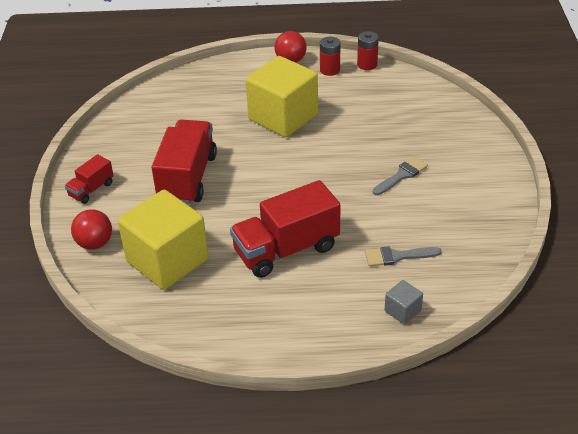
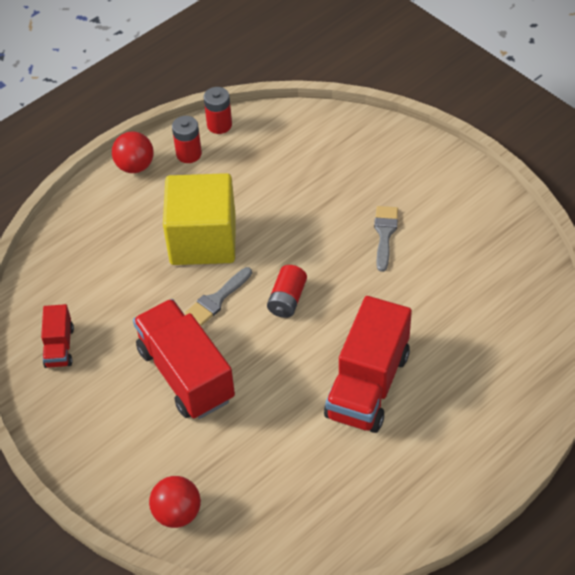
camera: 40 degrees left, 10 degrees up
(91, 189) = (99, 457): red truck -> red truck (59, 347)
(167, 260) = (271, 477): yellow cube -> none
(294, 175) = (287, 299): none -> red battery
(397, 256) = (468, 322): grey brush -> grey brush (217, 299)
(402, 311) = (527, 373): grey cube -> none

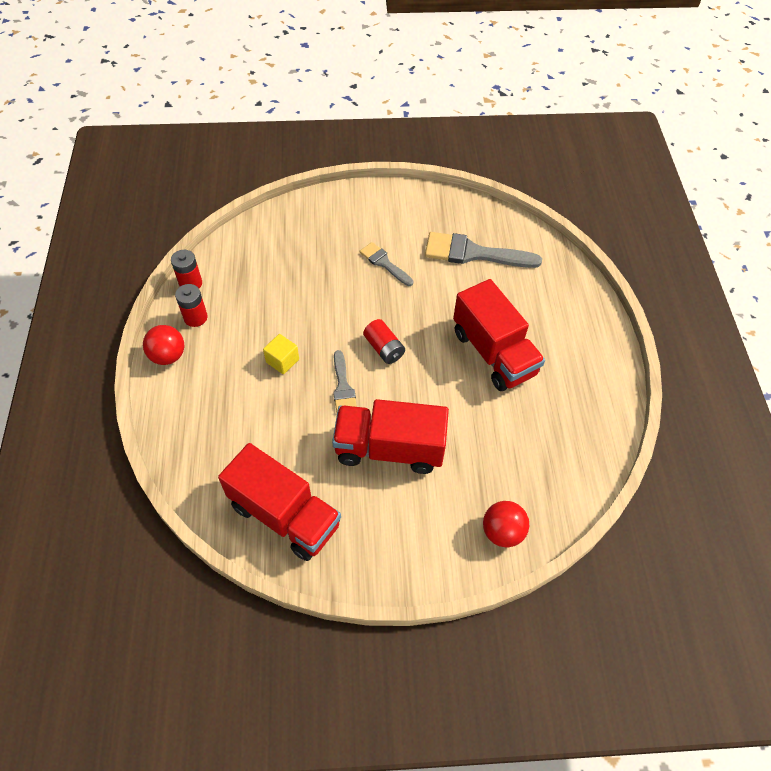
camera: 55 degrees left, 5 degrees up
(59, 347) = (284, 515): red truck -> red truck, size x1.99
(203, 240) = (282, 361): yellow cube -> yellow cube, size x0.42
(474, 292) = (473, 253): none -> grey brush

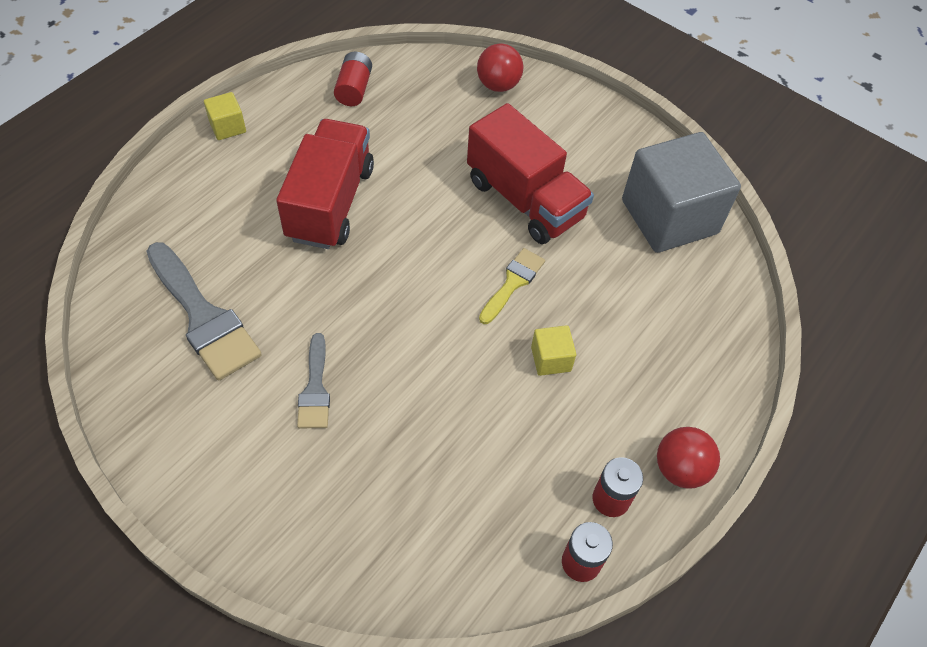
camera: 140 degrees left, 0 degrees up
(284, 515) = (669, 217): red truck -> grey cube
(343, 387) = (513, 283): grey brush -> yellow brush
(384, 348) = (430, 289): red battery -> red battery (354, 89)
(609, 351) = (227, 127): none -> yellow cube

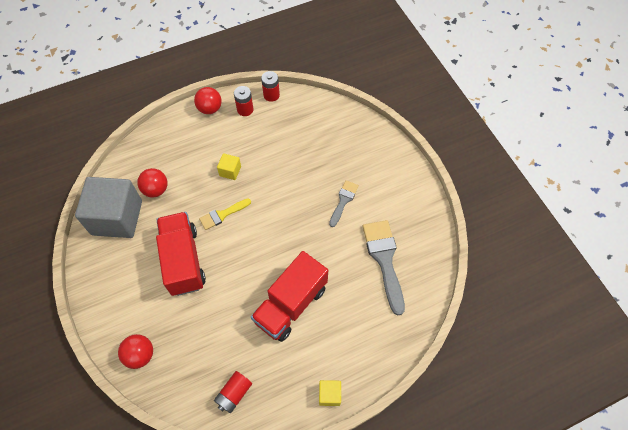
camera: 150 degrees left, 5 degrees up
(648, 278) = (156, 190): none -> red ball

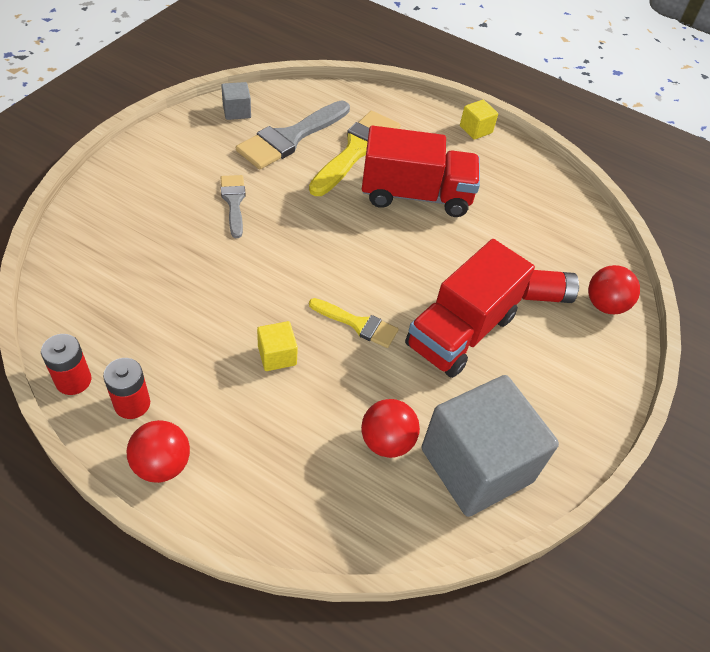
camera: 130 degrees left, 10 degrees down
(234, 394) = (550, 199): red battery -> red battery (545, 295)
(343, 201) = (233, 202): grey brush -> grey brush turned 90 degrees clockwise
(351, 294) = (357, 150): none -> yellow brush
(427, 241) = (236, 111): none -> grey cube

